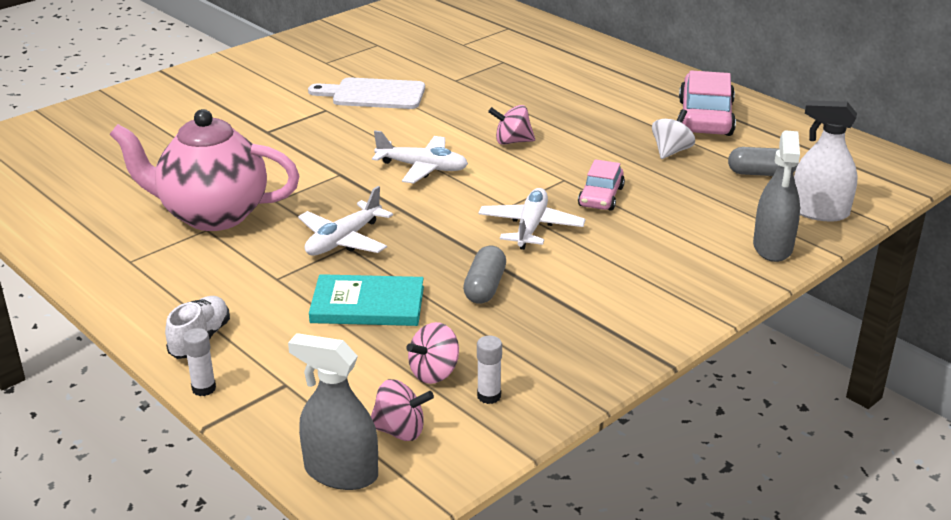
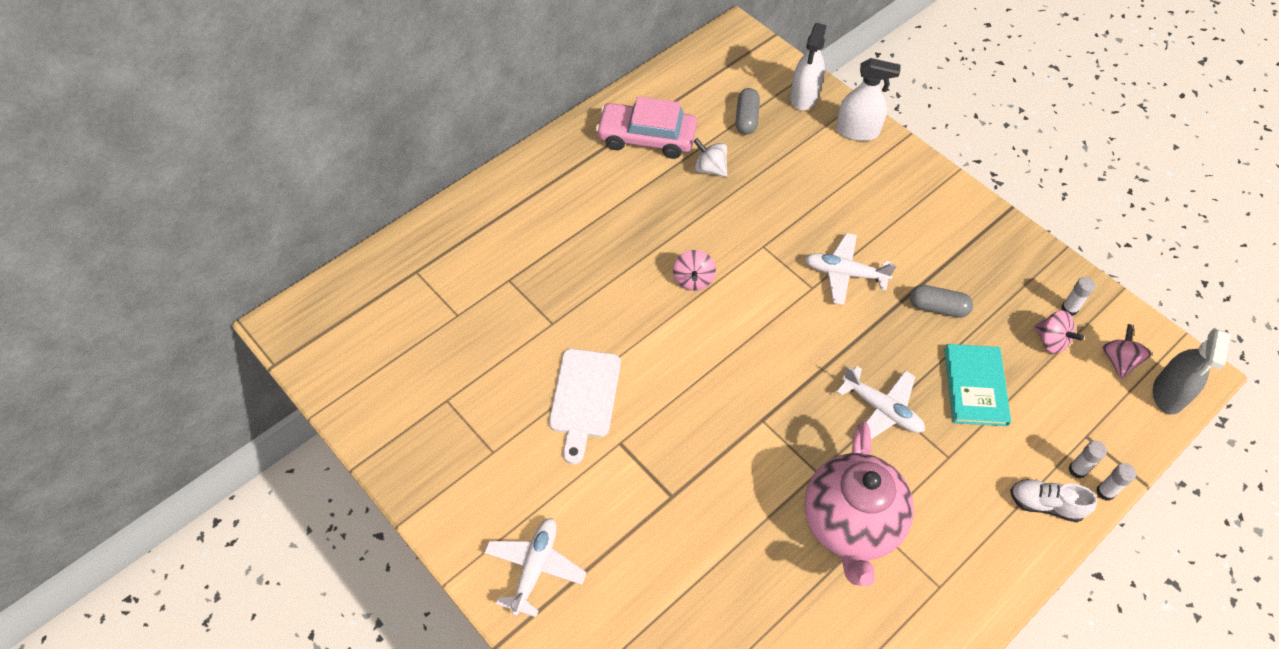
camera: 90 degrees left, 25 degrees up
(239, 370) = (1077, 470): none -> white glue stick
(422, 168) = (747, 351): white plane -> white plane (535, 568)
(601, 197) = (791, 223): pink car -> none
(772, 247) = (857, 131): grey spray bottle -> white spray bottle

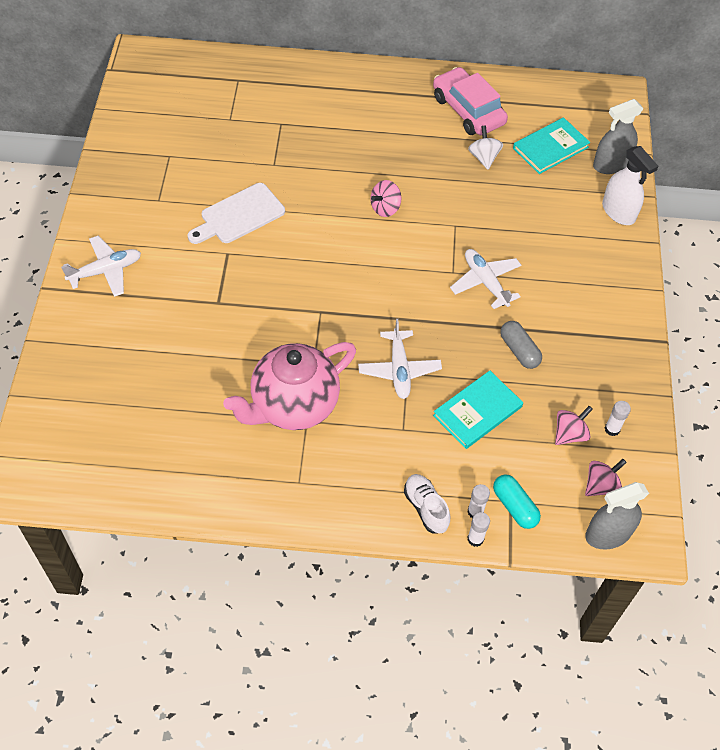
camera: 45 degrees right, 0 degrees up
(746, 118) = (550, 148): grey capsule -> turquoise book
(804, 96) = (611, 164): white spray bottle -> grey spray bottle
(1051, 341) = (569, 434): pink spinning top -> pink spinning top turned 135 degrees counterclockwise
(1093, 437) = (514, 506): none -> turquoise capsule

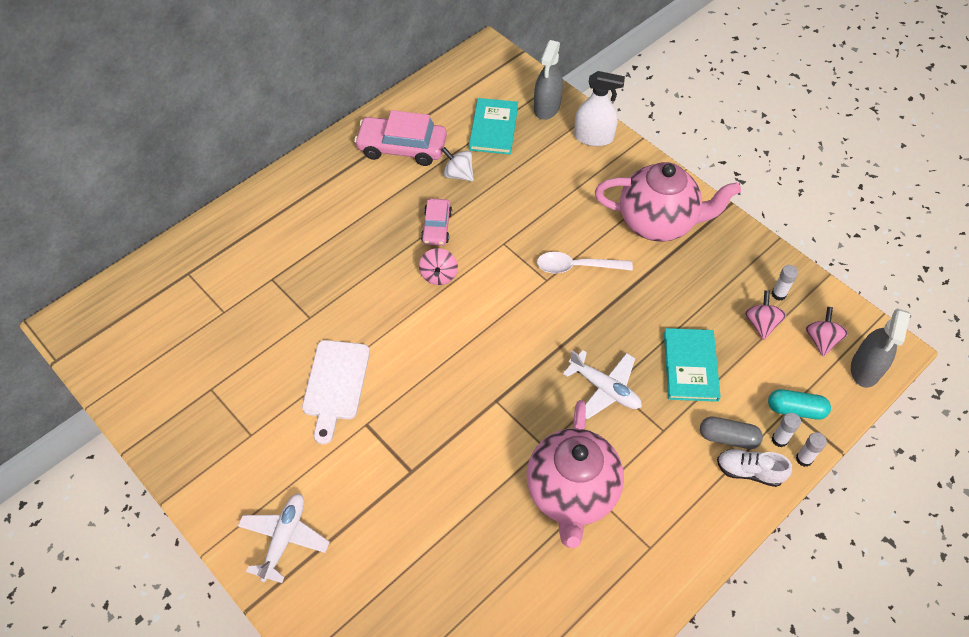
camera: 45 degrees left, 0 degrees up
(424, 178) = (437, 227): none -> pink car
(485, 282) = (577, 267): white plane -> white spoon
(519, 350) = (659, 295): grey capsule -> grey capsule (728, 438)
(586, 306) = (658, 223): none -> pink teapot

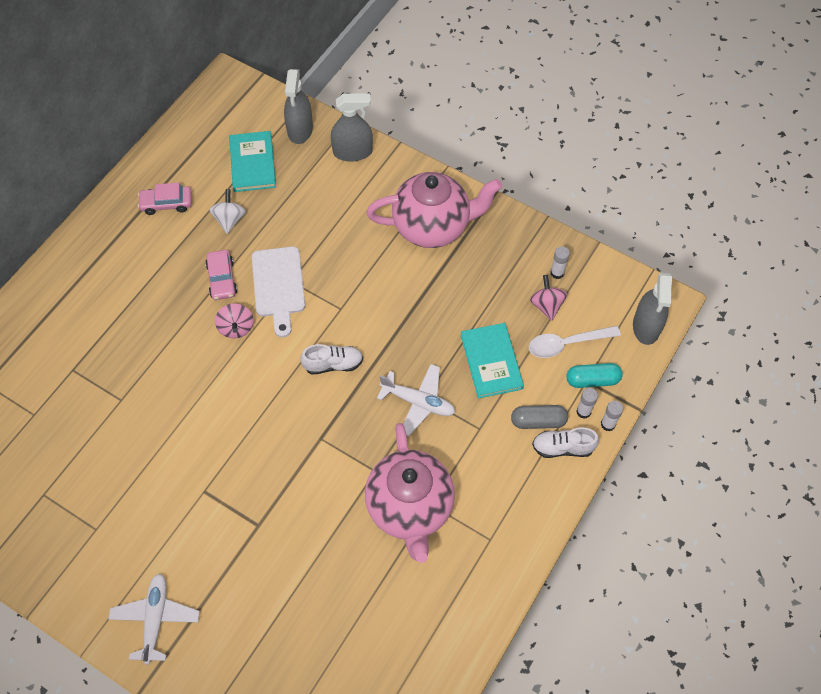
camera: 15 degrees left, 5 degrees up
(335, 384) = (164, 460): white cutting board -> white cutting board (279, 286)
(402, 148) = (166, 203): pink car -> pink car, size x0.59
(458, 174) = (229, 219): white spinning top -> white spinning top turned 75 degrees clockwise
(526, 331) = (333, 364): none -> white shoe
(577, 267) = (366, 289): white spoon -> white spoon (566, 344)
(593, 137) = (352, 152): white spray bottle -> grey spray bottle
(821, 340) = (603, 308): pink spinning top -> none

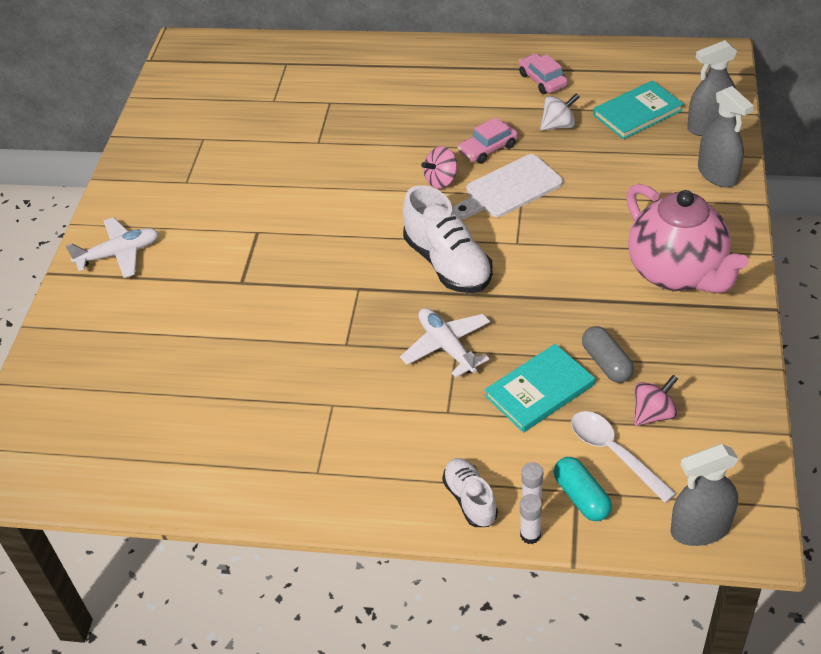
camera: 70 degrees right, 15 degrees down
(333, 364) = (448, 264): white shoe -> white shoe, size x1.75
(410, 508) = (318, 389): pink teapot -> none
(418, 402) = (447, 347): white plane -> white plane turned 150 degrees clockwise
(538, 421) = (490, 463): grey capsule -> grey capsule (606, 363)
(557, 273) = (707, 407): white glue stick -> none

